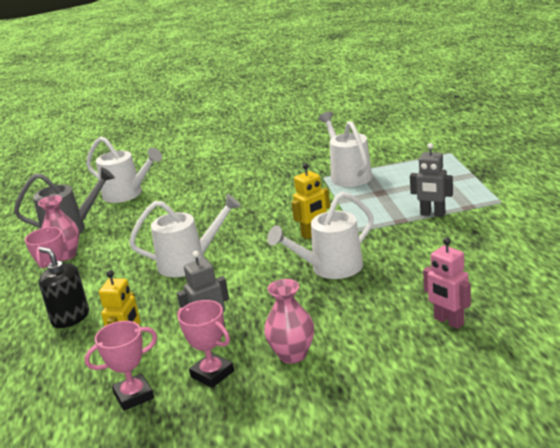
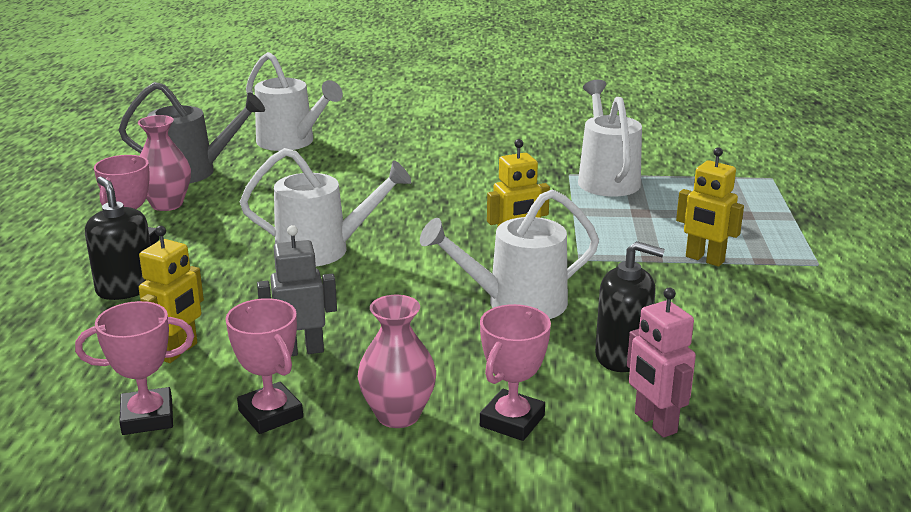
camera: 10 degrees right, 0 degrees up
(364, 341) = (512, 421): none -> pink trophy
(411, 286) = (622, 356): none -> black soap dispenser
(432, 214) = (704, 259): grey robot -> yellow robot

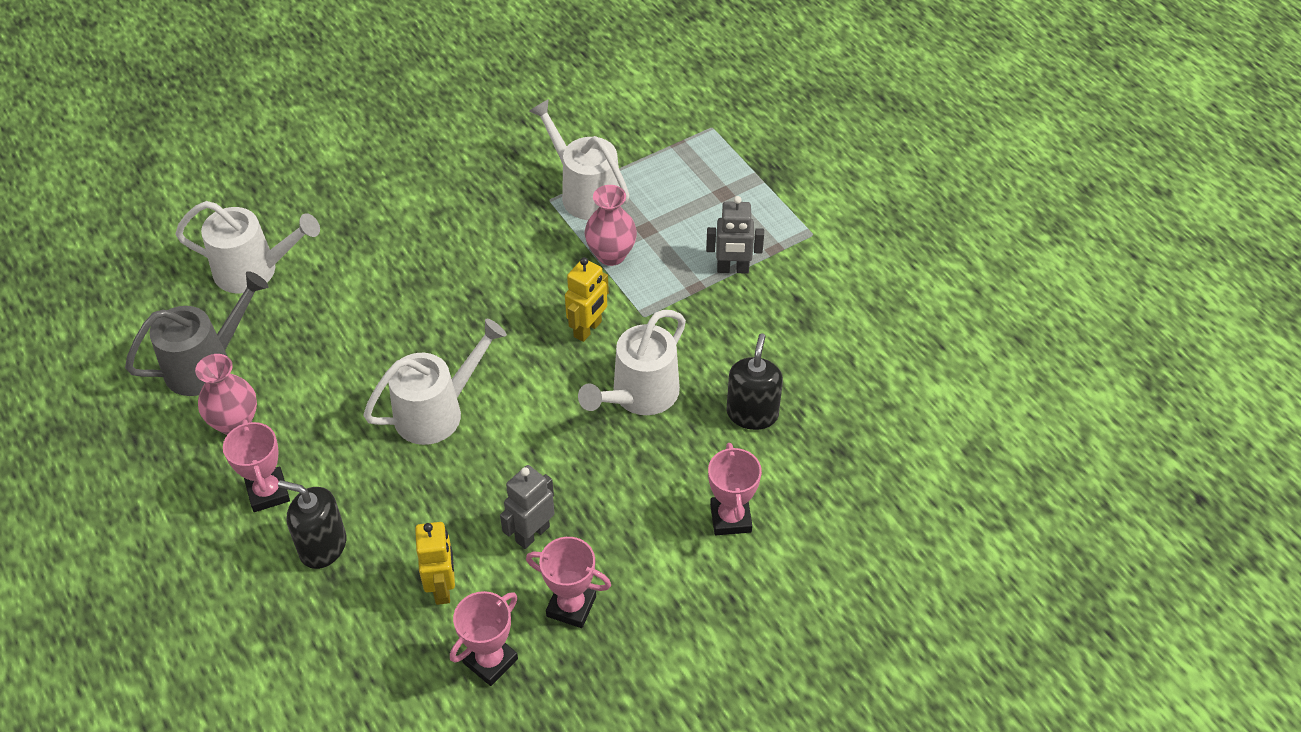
camera: 35 degrees left, 25 degrees up
(398, 415) = (655, 556): pink vase -> pink vase (611, 255)
(622, 356) = (752, 413): black soap dispenser -> black soap dispenser turned 60 degrees counterclockwise
(655, 423) = (816, 468): pink robot -> none
(704, 259) = (732, 269): yellow robot -> grey robot

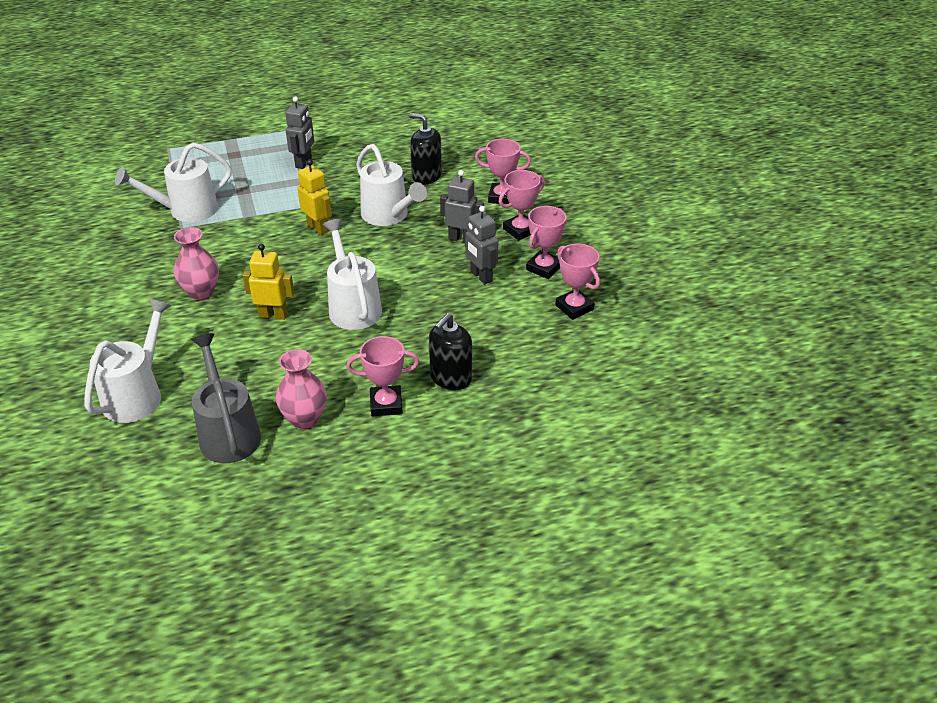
camera: 75 degrees left, 10 degrees down
(442, 588) = (509, 322): yellow robot -> yellow robot (273, 315)
(611, 255) = (256, 208): pink vase -> pink vase (201, 292)
(611, 492) = (461, 239): none -> grey robot
(654, 559) = (520, 230): none -> pink trophy

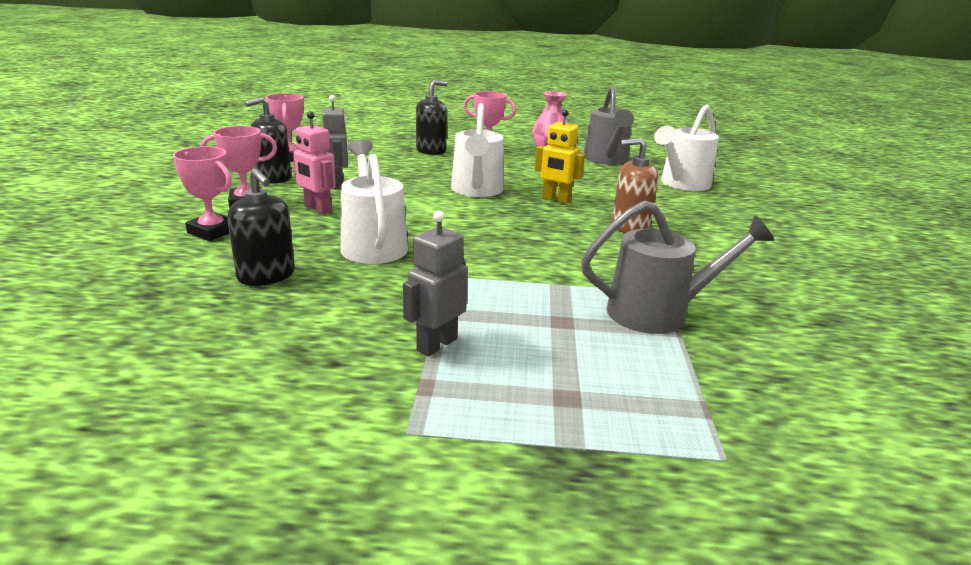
camera: 160 degrees left, 15 degrees down
(186, 211) = (659, 313): white watering can -> grey watering can
(201, 292) = (630, 227): pink vase -> brown soap dispenser
(318, 228) = (471, 251): yellow robot -> none
(461, 239) = (317, 209): grey robot -> pink robot
(544, 268) = (273, 178): pink trophy -> black soap dispenser

